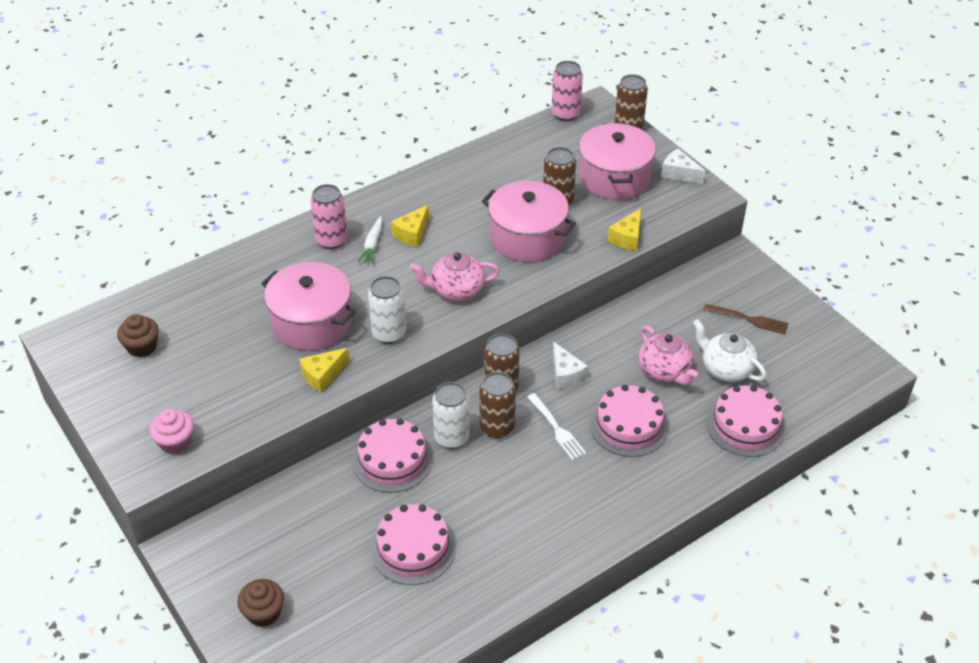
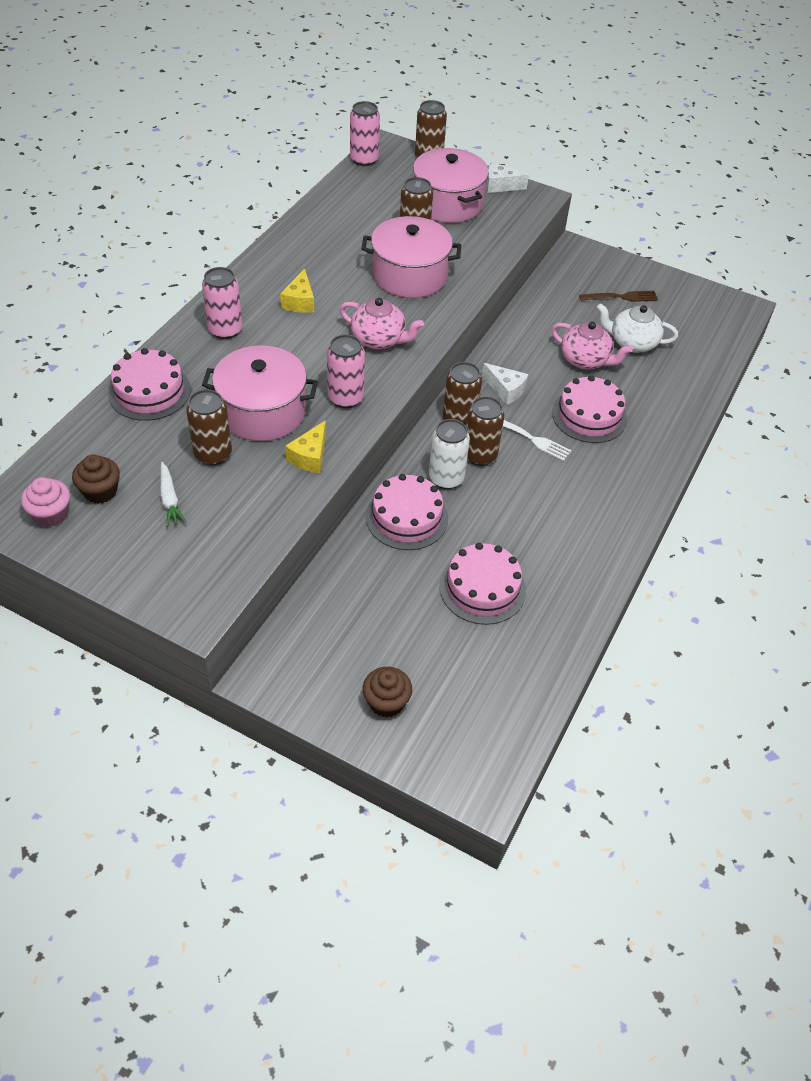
camera: 30 degrees left, 5 degrees up
(175, 442) = (207, 570): pink cupcake -> pink cupcake (51, 514)
(247, 346) = (213, 454): none -> brown can
(372, 245) = (269, 323): white carrot -> white carrot (170, 499)
(389, 333) = (345, 398): white can -> pink can
(456, 290) = (379, 340): pink teapot -> pink teapot turned 120 degrees counterclockwise
(627, 238) = (497, 251): yellow cheese -> none
(745, 425) = (680, 384): pink cake -> pink cake (149, 391)

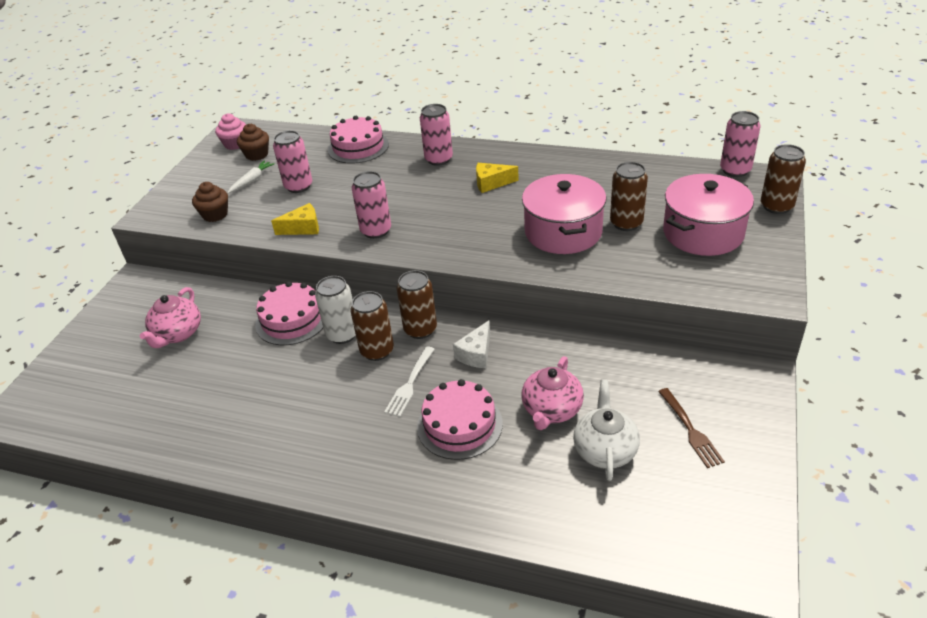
camera: 85 degrees right, 10 degrees down
(170, 499) = (252, 181): white carrot -> white carrot turned 150 degrees clockwise
(213, 454) = (298, 186): brown can -> pink can
(262, 411) = (349, 196): pink pot -> none
(310, 456) = (303, 228): yellow cheese -> yellow cheese turned 150 degrees clockwise
(379, 340) = (459, 233): pink teapot -> pink teapot (177, 334)
(386, 702) = (103, 345): brown cupcake -> brown cupcake (215, 214)
(482, 588) = (214, 379): pink cake -> none
(500, 186) = (769, 262): white cheese -> none

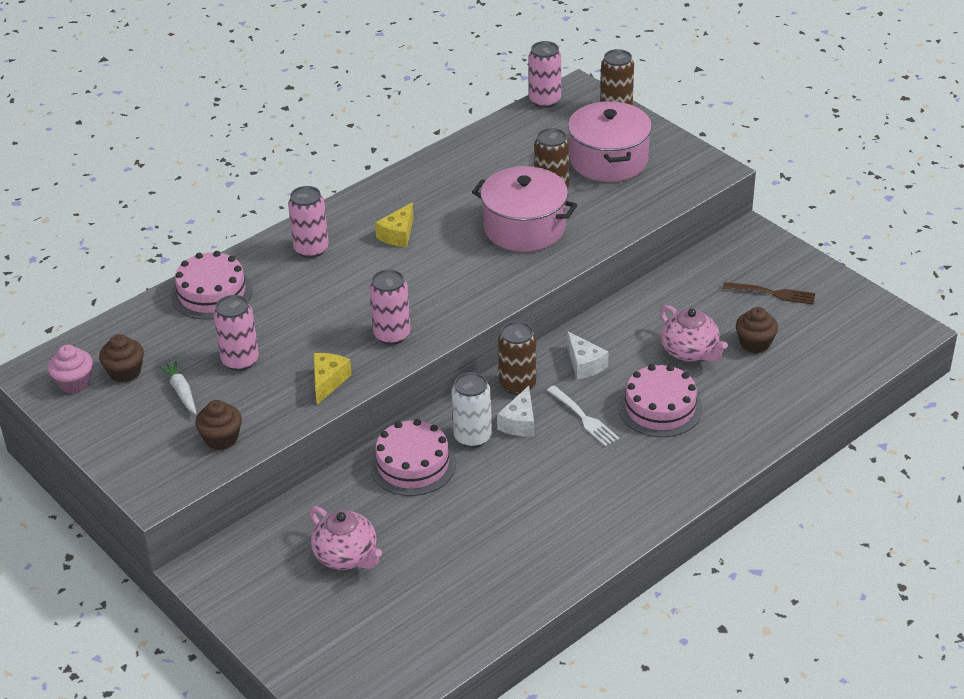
camera: 60 degrees left, 0 degrees up
(377, 351) = (519, 423): brown can -> white cheese
(605, 450) = (755, 343): white teapot -> brown cupcake

